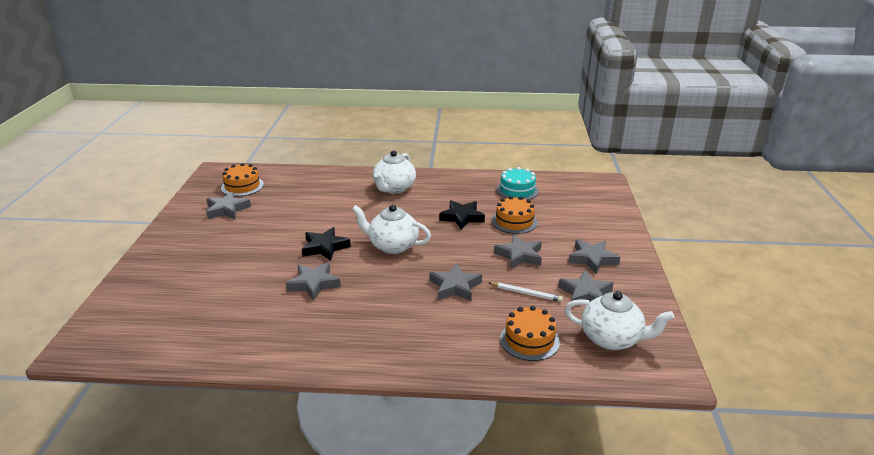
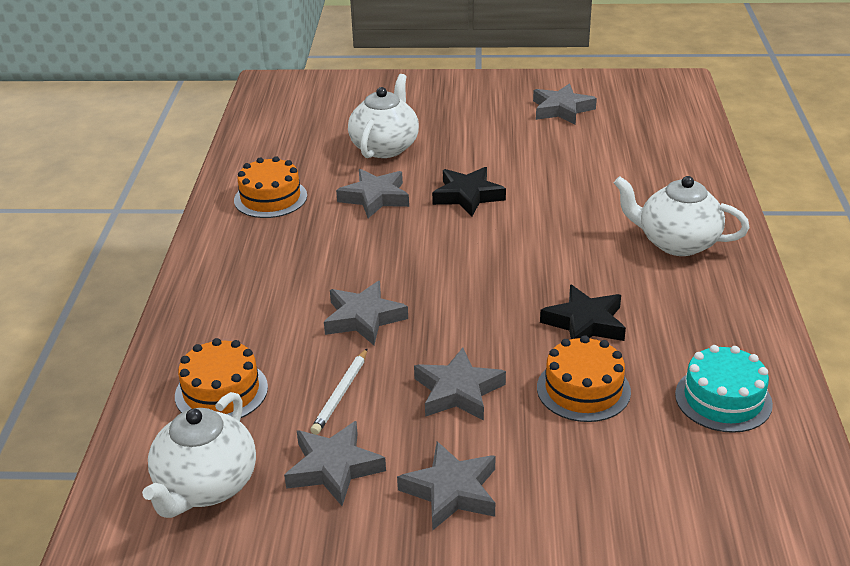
camera: 90 degrees right, 5 degrees up
(242, 186) = (636, 109): orange cake -> orange cake (270, 198)
(392, 246) = (478, 253): white teapot -> white teapot (385, 147)

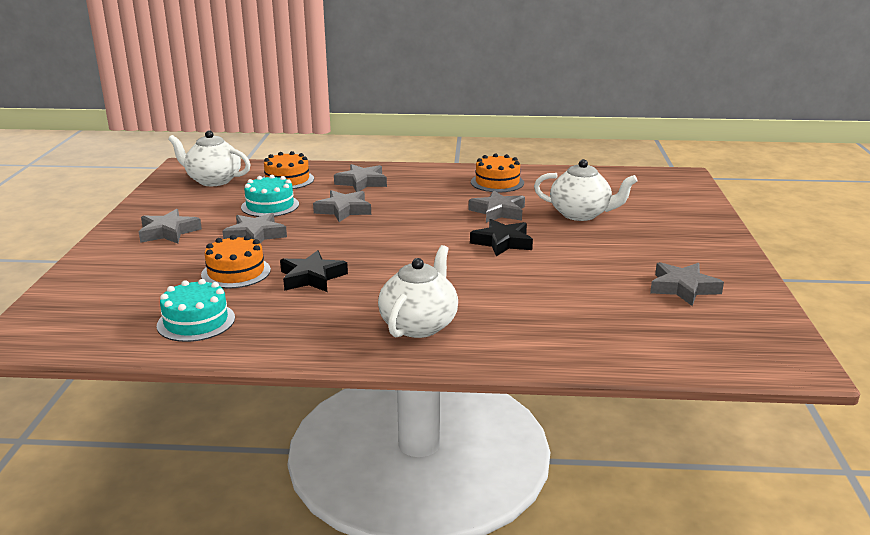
camera: 90 degrees right, 10 degrees down
(334, 468) = (208, 205): grey star -> grey star (362, 182)
(341, 394) = (270, 206): white pencil -> turquoise cake

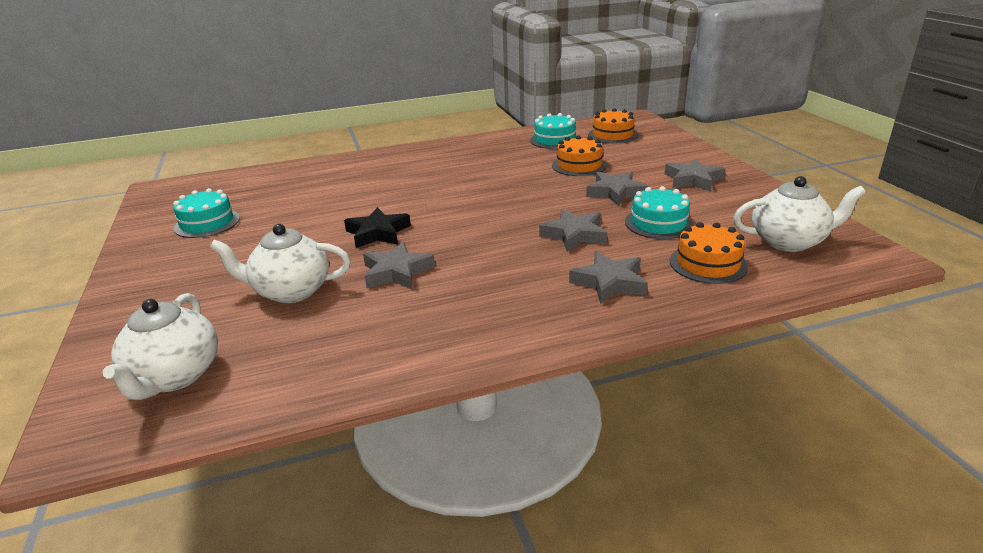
camera: 160 degrees right, 5 degrees up
(312, 277) = (518, 173): black star -> none
(419, 325) = (413, 163): white teapot -> white teapot (174, 376)
(497, 182) = (420, 330): orange cake -> orange cake (612, 135)
(683, 288) = (207, 223): grey star -> turquoise cake

